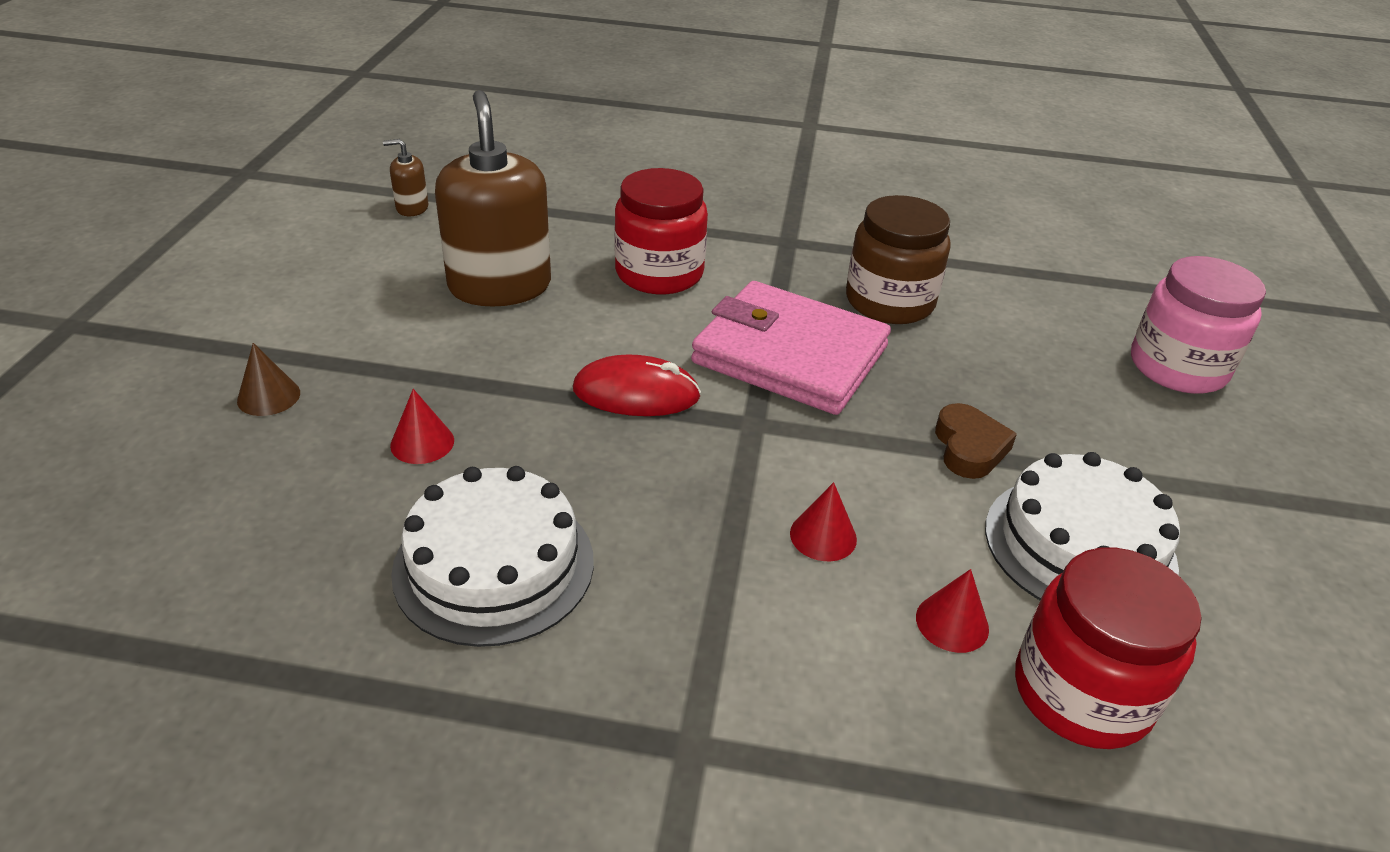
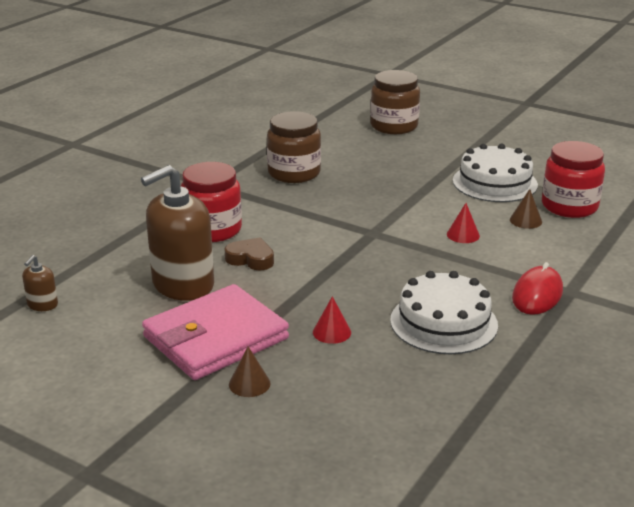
camera: 65 degrees left, 10 degrees down
(500, 286) = (183, 284): brown soap dispenser -> brown soap dispenser turned 45 degrees counterclockwise
(636, 393) = (327, 259): red mouse -> red mouse (537, 294)
(790, 355) = (322, 210): pink wallet -> pink wallet (215, 338)
(952, 623) = (525, 220): red cone -> brown cone
(969, 448) = (422, 186): brown heart -> brown heart (251, 259)
(1177, 367) = (394, 126): pink jar -> brown jar

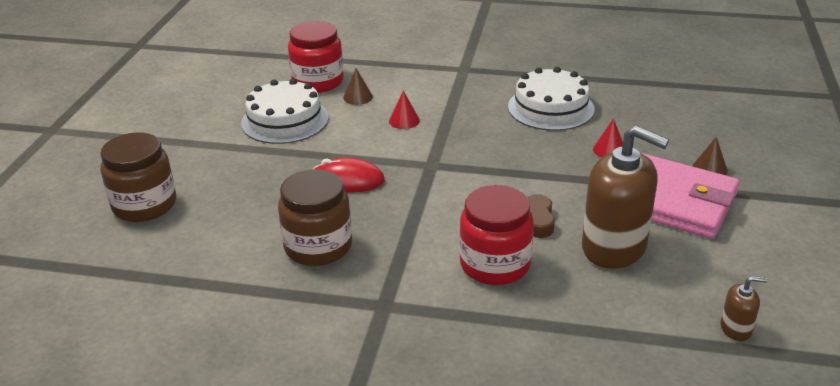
camera: 110 degrees left, 5 degrees up
(537, 294) = (479, 79): red mouse -> red mouse (347, 180)

